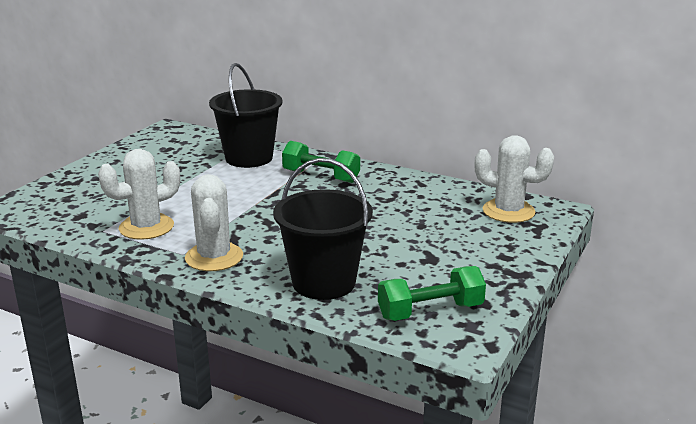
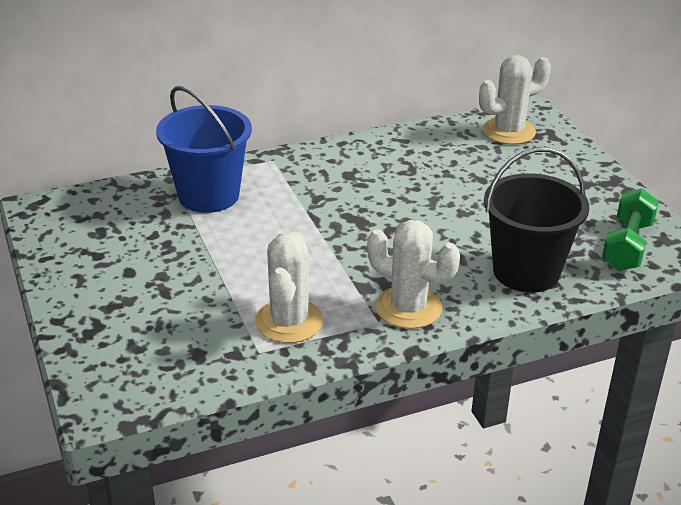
camera: 50 degrees left, 10 degrees up
(249, 158) = (208, 195): black bucket -> blue bucket
(321, 176) = (314, 178): green dumbbell -> none

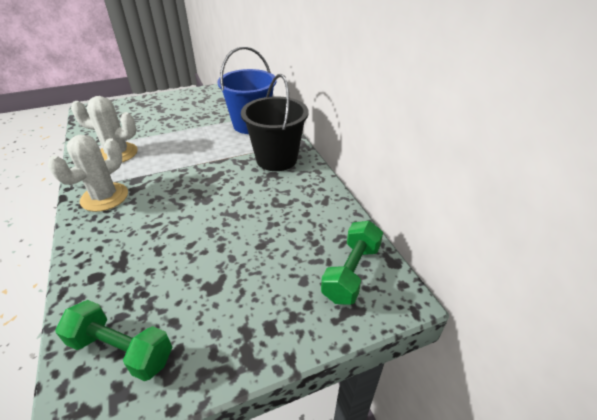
camera: 90 degrees right, 5 degrees up
(508, 131) = (351, 272): white cactus -> green dumbbell
(526, 272) = (115, 262): black bucket -> black bucket (276, 159)

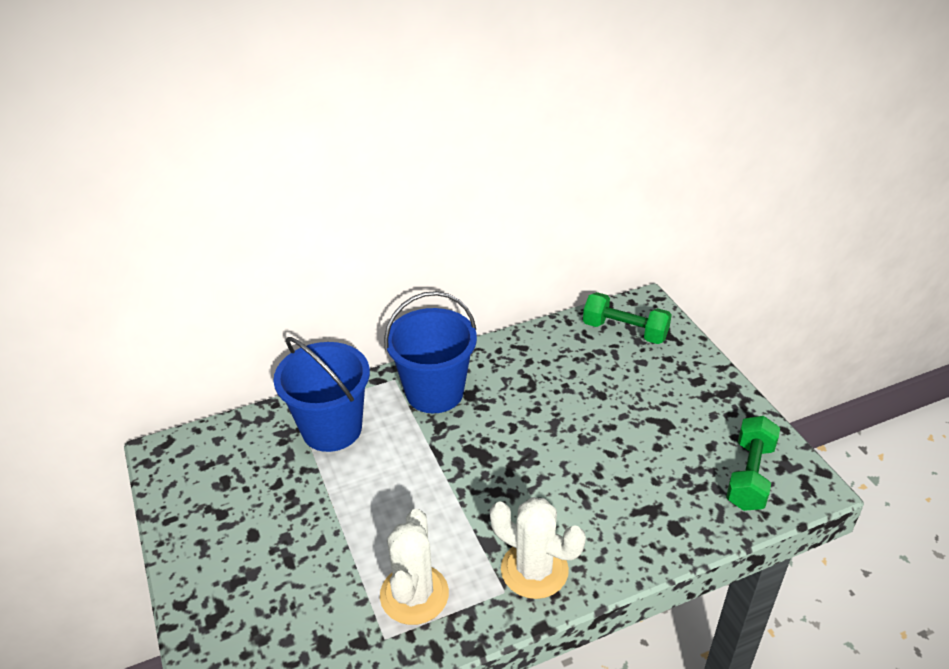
camera: 90 degrees left, 0 degrees up
(276, 159) = (434, 392): black bucket -> blue bucket

